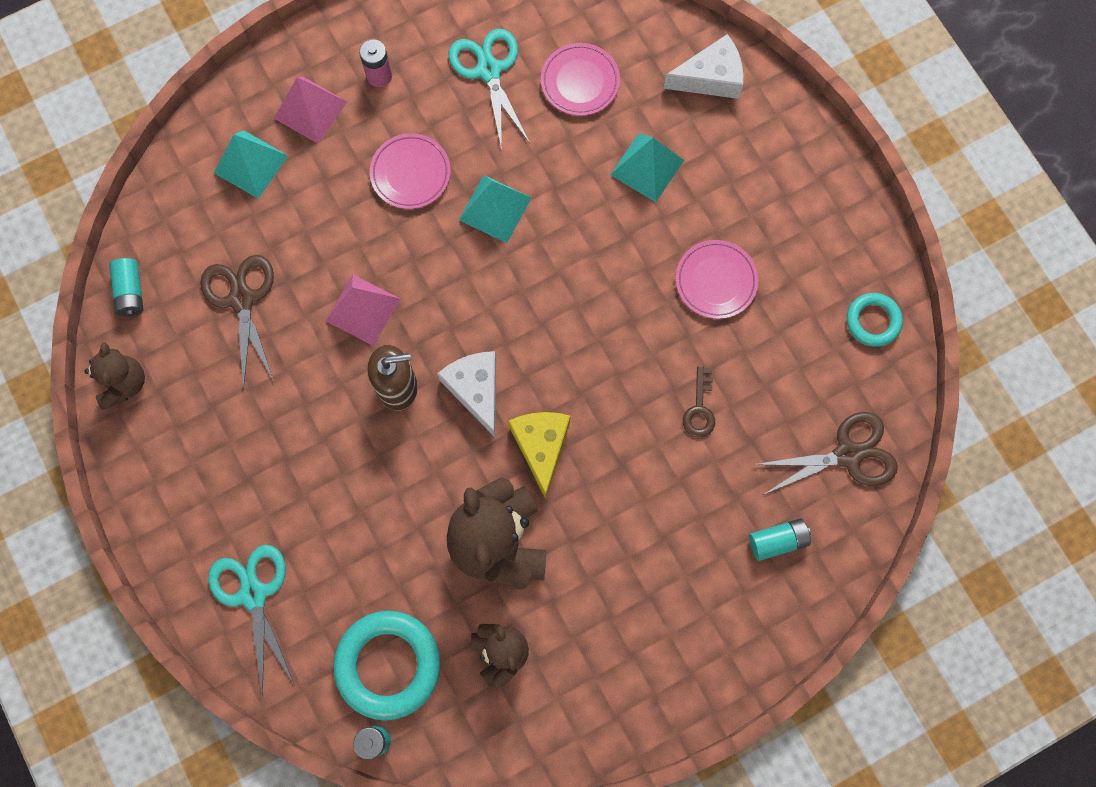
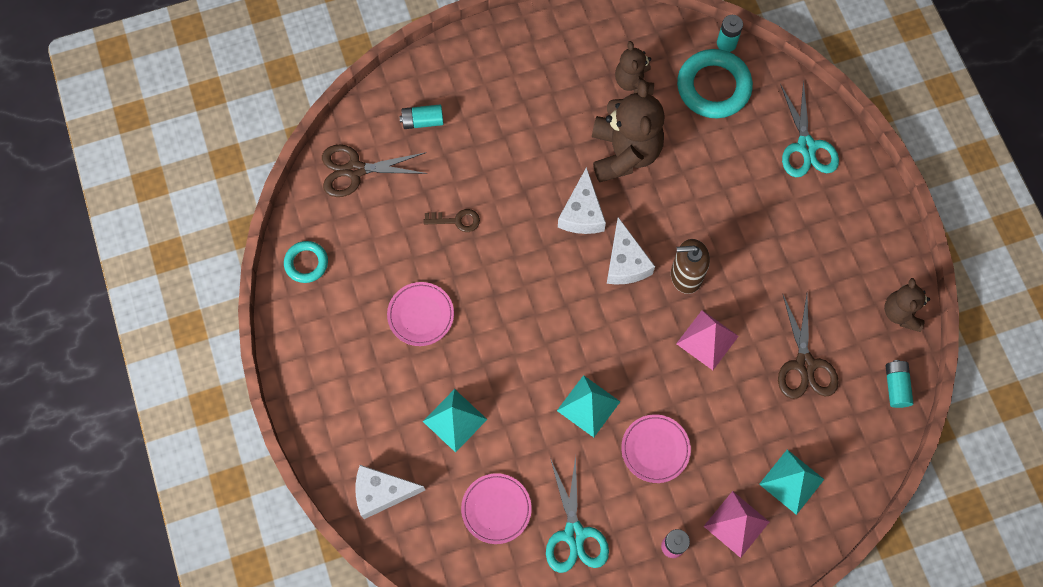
camera: 170 degrees left, 5 degrees down
(541, 446) = (582, 213): yellow cheese -> white cheese
(700, 408) = (457, 220): brown key -> brown key turned 75 degrees clockwise

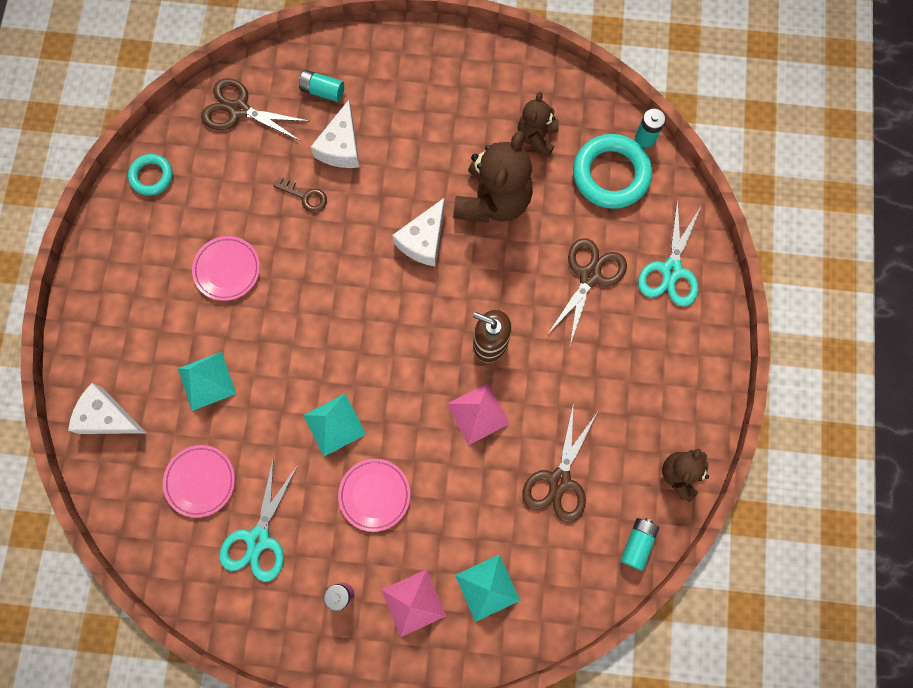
camera: 25 degrees right, 5 degrees up
(625, 262) = (439, 305): white cheese -> white cheese (341, 146)
(740, 181) = (590, 276): none -> brown scissors

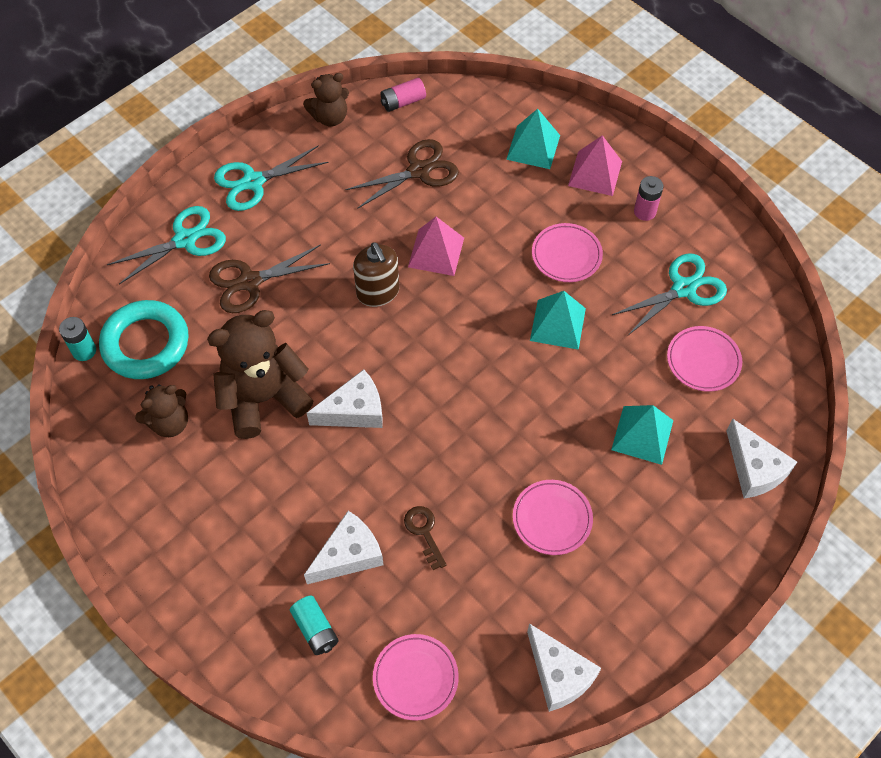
camera: 140 degrees left, 15 degrees down
(152, 176) = (559, 674): turquoise ring -> white cheese
(239, 110) = (415, 678): brown scissors -> pink plate
(637, 543) = (403, 102): turquoise battery -> pink battery
(675, 360) = (253, 182): none -> turquoise scissors

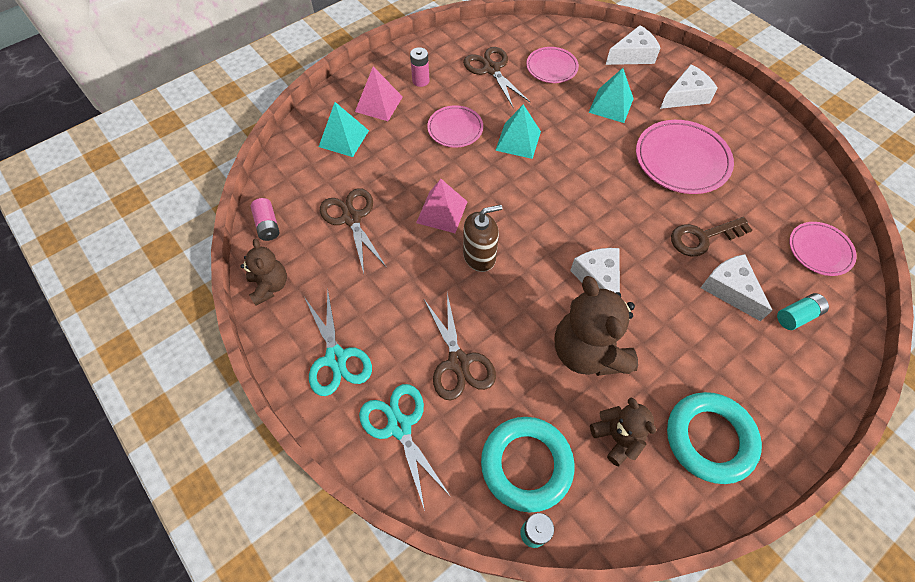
camera: 85 degrees left, 0 degrees up
(166, 510) = (709, 439): none -> turquoise ring
(424, 532) = (703, 237): brown key -> brown key, size x1.56
(552, 519) = (681, 160): pink plate -> pink plate, size x1.65
(559, 674) = (796, 168): white cheese -> white cheese (685, 96)
(683, 289) = (491, 69): turquoise scissors -> brown scissors

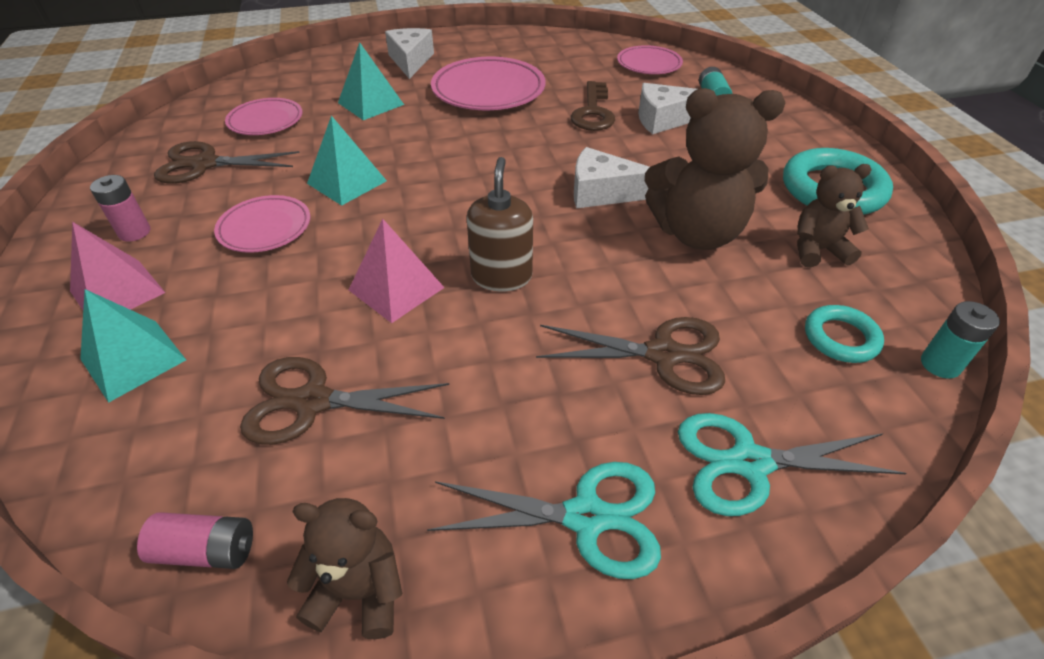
camera: 65 degrees left, 15 degrees down
(526, 464) = (840, 338): turquoise ring -> turquoise ring, size x0.56
(632, 55) = (319, 69): white cheese -> none

